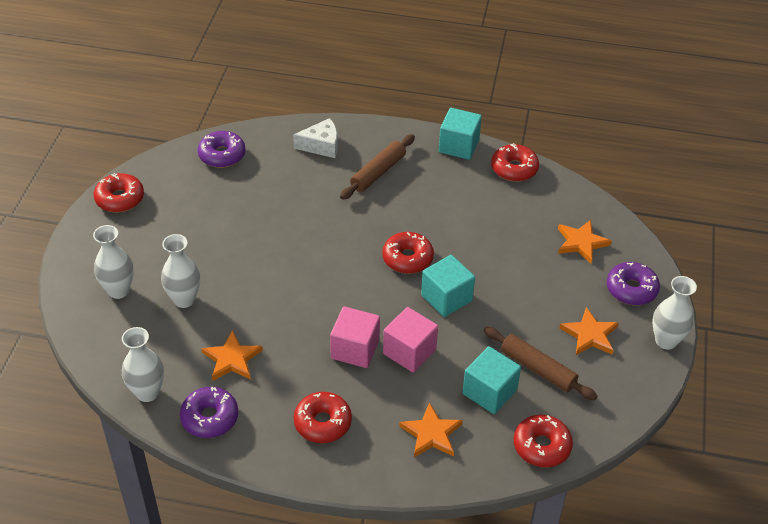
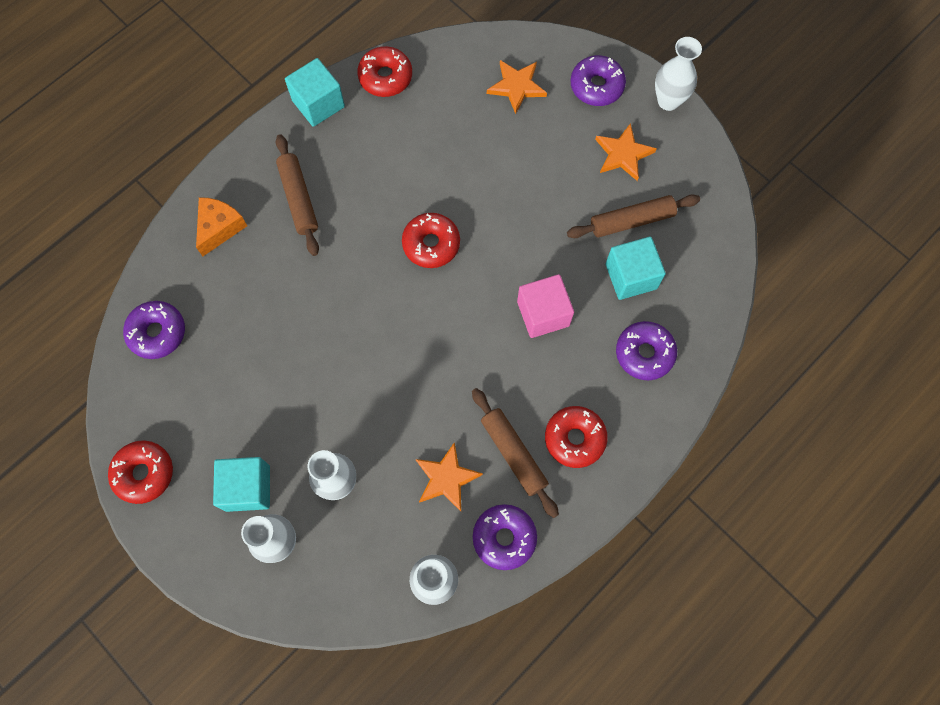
camera: 55 degrees left, 25 degrees up
(281, 390) = (513, 453): none -> brown rolling pin
(321, 146) = (219, 228): white cheese -> orange cheese
(355, 349) = (509, 359): pink cube -> none
(431, 434) = (644, 353): orange star -> purple donut
(446, 298) = (502, 242): turquoise cube -> turquoise cube (247, 488)
(541, 446) = (712, 273): red donut -> none

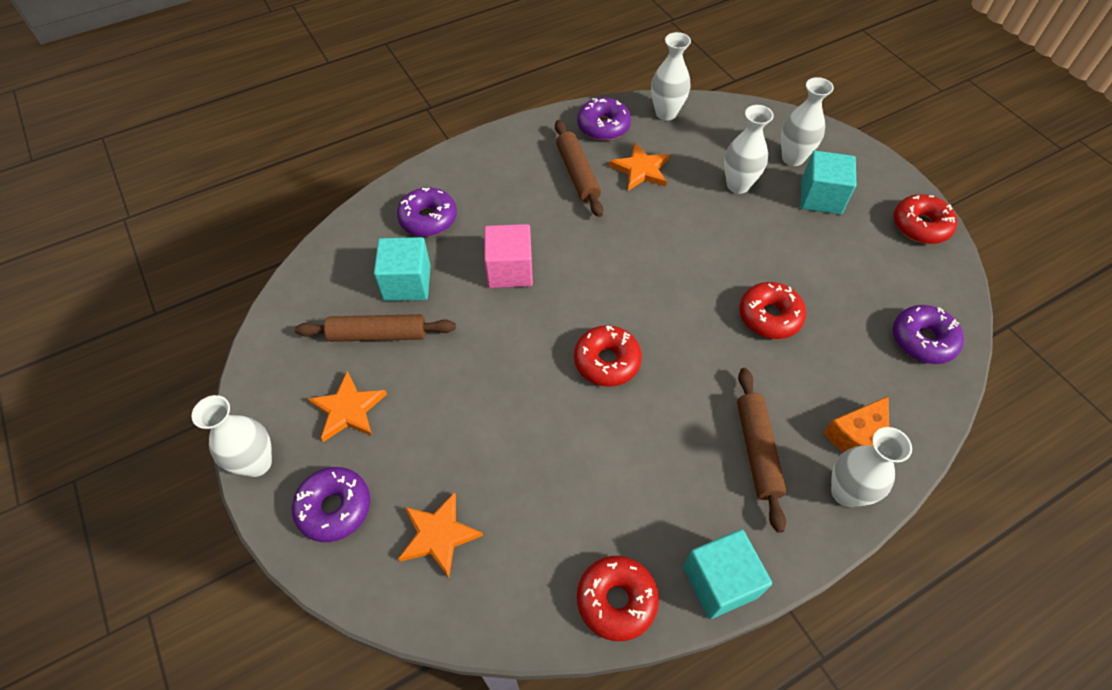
camera: 165 degrees left, 15 degrees down
(230, 183) = (846, 492): none -> white vase
(574, 438) = (520, 173): red donut -> red donut (769, 316)

